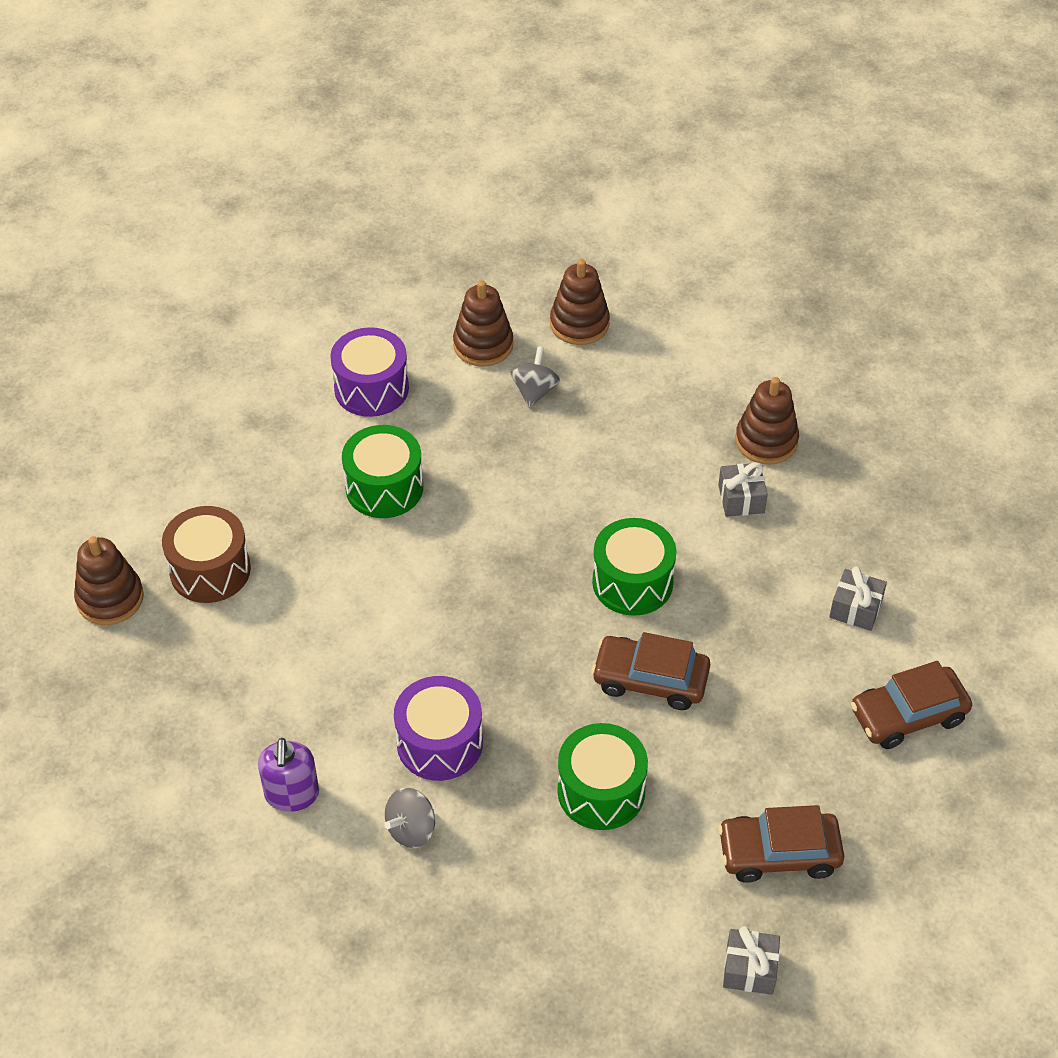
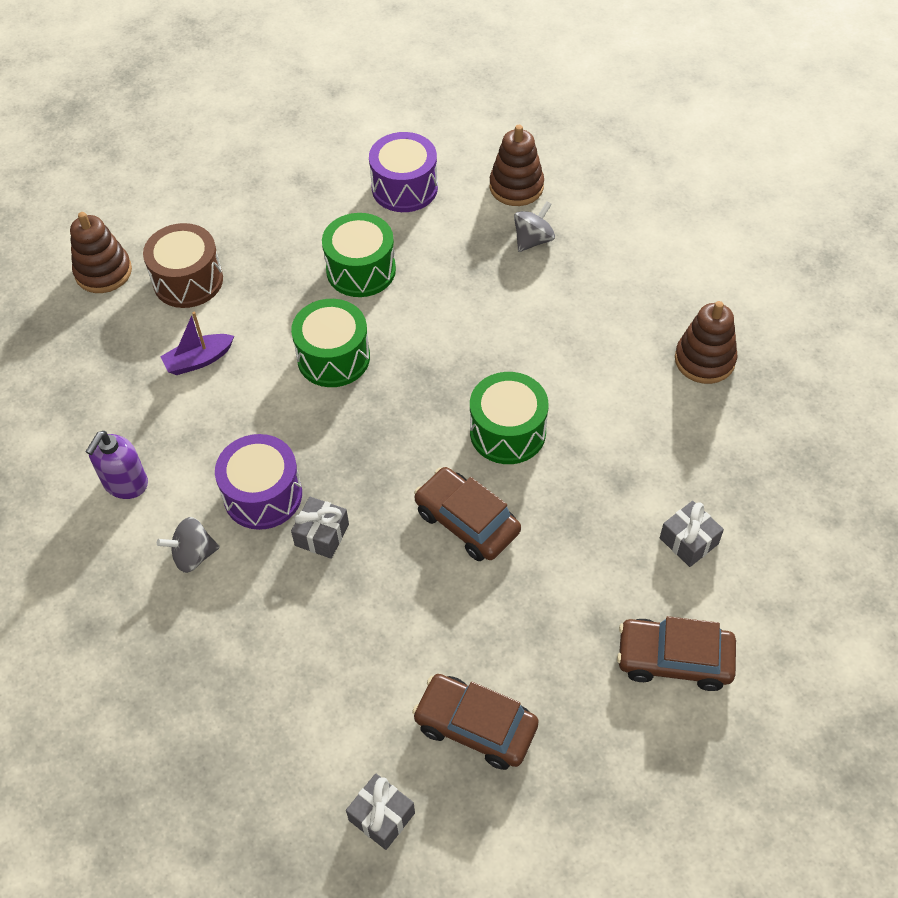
camera: 30 degrees right, 5 degrees up
(280, 644) = (199, 360): none -> purple boat
(579, 324) = (607, 199): brown stacking toy -> none
(601, 791) = (362, 597): green drum -> green drum (333, 357)
(741, 499) = (649, 401): grey gift -> grey gift (322, 535)

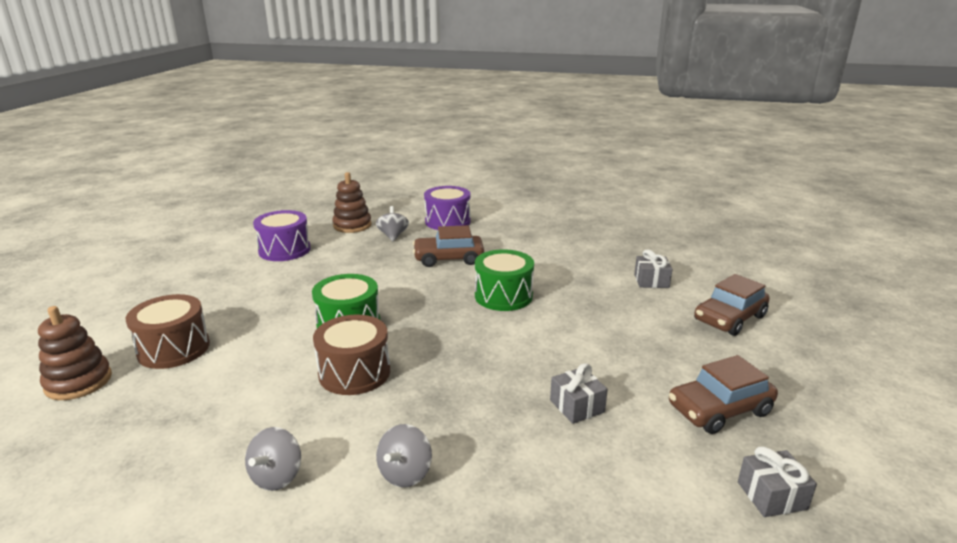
camera: 50 degrees left, 30 degrees down
(125, 483) = (277, 476): purple soap dispenser -> grey spinning top
(199, 360) = (243, 377): purple boat -> none
(263, 495) = (405, 407): purple drum -> purple drum (447, 221)
(273, 424) = (354, 372): none -> brown drum
(322, 535) = (479, 397): grey gift -> grey gift (577, 406)
(361, 270) = (307, 286): green drum -> none
(467, 522) = (548, 337): brown car -> brown car (448, 259)
(704, 360) = (542, 232): brown stacking toy -> none

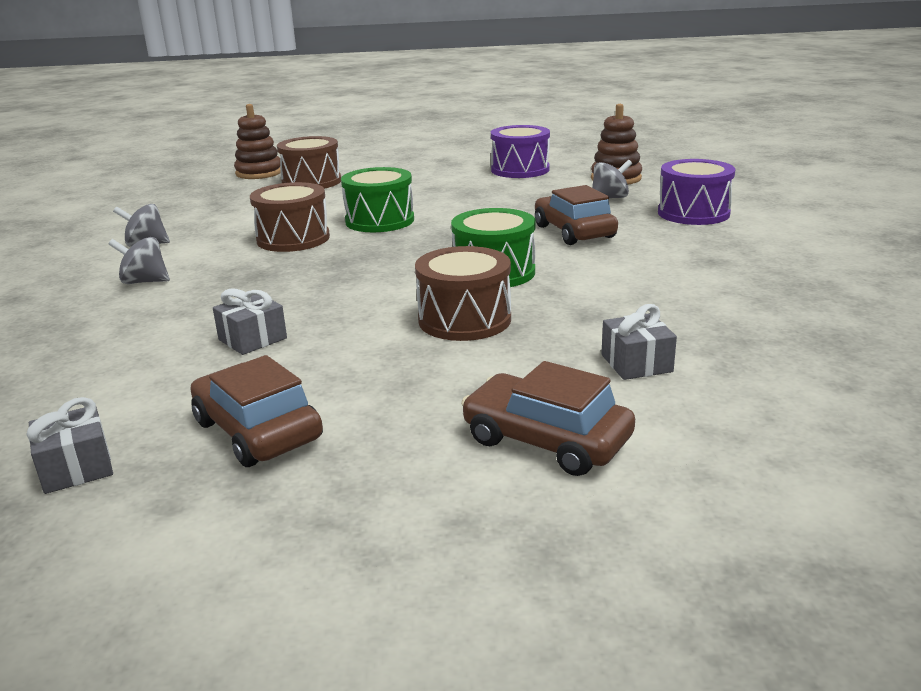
camera: 75 degrees right, 0 degrees up
(577, 317) = (464, 320): none -> brown drum

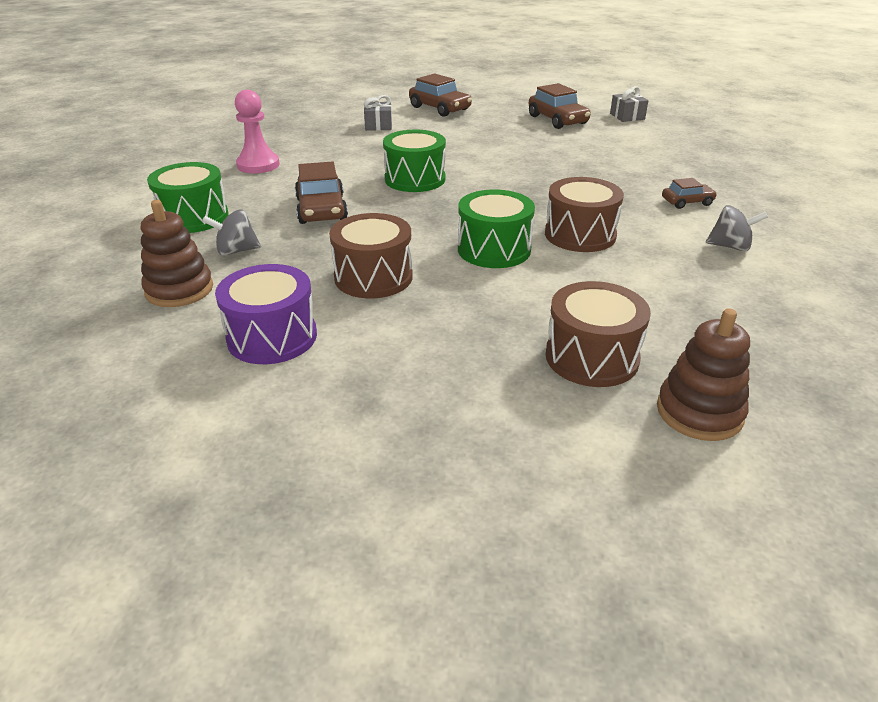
camera: 170 degrees left, 10 degrees up
(144, 282) = (687, 202): grey spinning top -> brown car
(252, 339) = (577, 154): grey gift -> none
(464, 320) = (451, 152): brown drum -> brown drum (373, 277)
(693, 213) = (194, 217): purple drum -> green drum
(726, 268) = (258, 165): none -> pink pawn

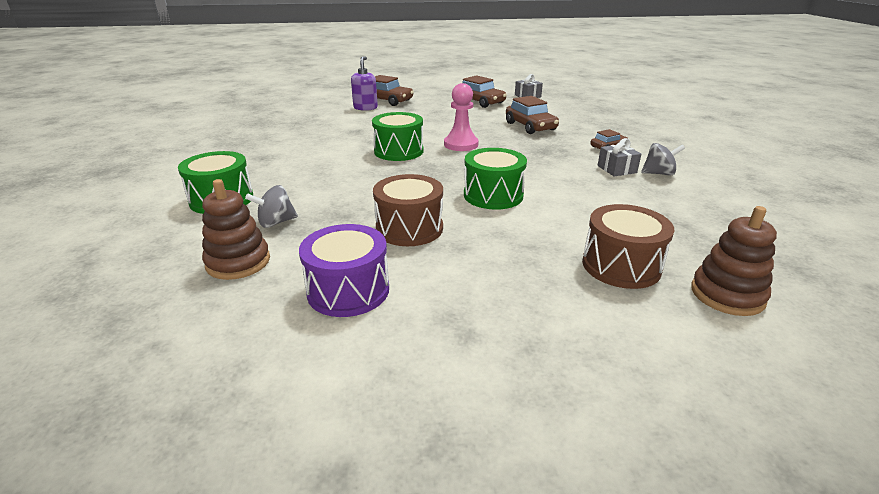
camera: 15 degrees left, 5 degrees down
(258, 165) = (260, 153): pink pawn -> pink pawn (461, 144)
(321, 209) = (334, 181): brown car -> brown car (530, 126)
(378, 125) = (346, 116): grey gift -> grey gift (616, 169)
(407, 116) = (365, 108): none -> purple soap dispenser
(580, 235) = (550, 177): brown drum -> none

